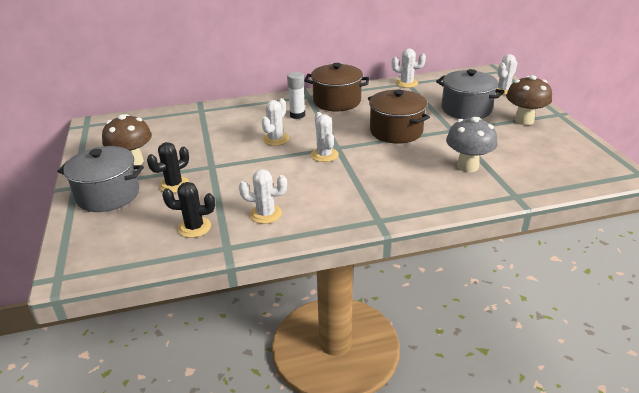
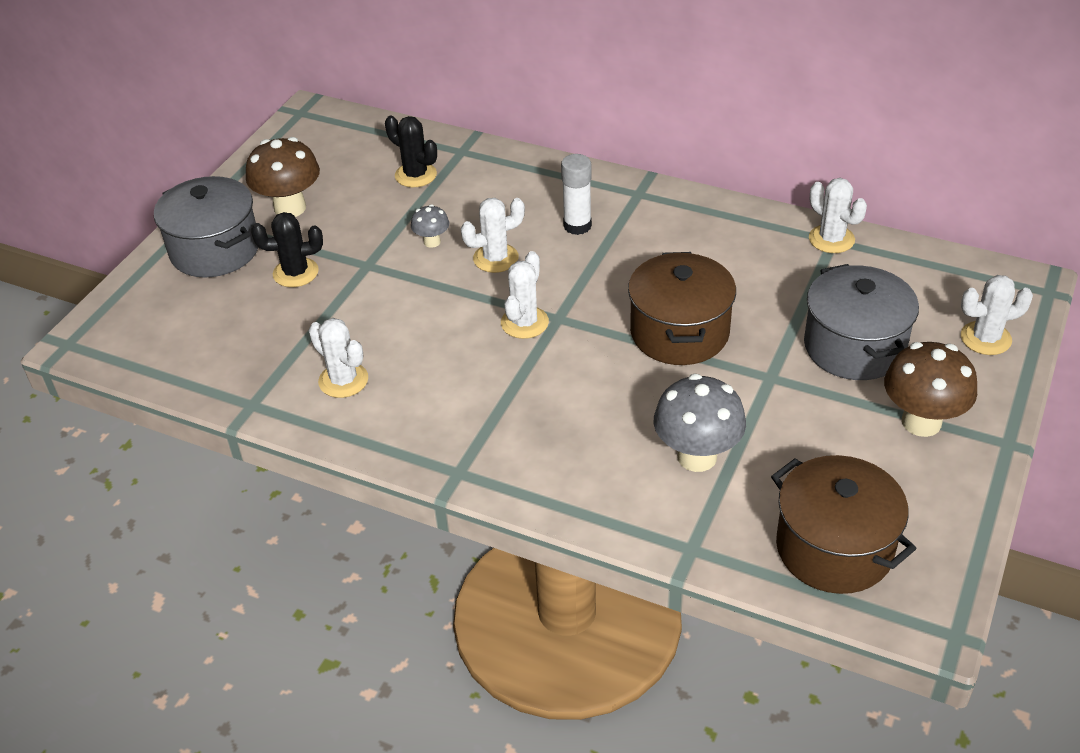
camera: 40 degrees right, 10 degrees up
(194, 227) = (250, 354): black cactus -> black cactus (415, 175)
(234, 145) = (432, 242): none -> grey mushroom
(337, 101) = (667, 226): brown pot -> brown pot (834, 548)

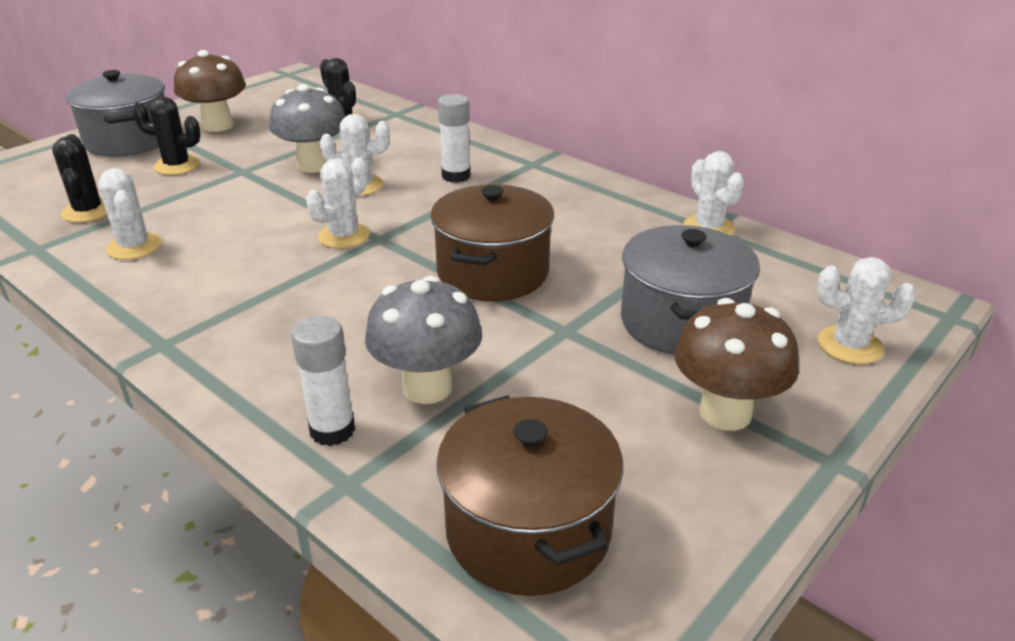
camera: 15 degrees right, 10 degrees down
(260, 350) = (88, 211): none -> black cactus
(432, 242) = (314, 165): grey mushroom -> grey mushroom, size x1.95
(651, 511) = (332, 430): none -> white glue stick

